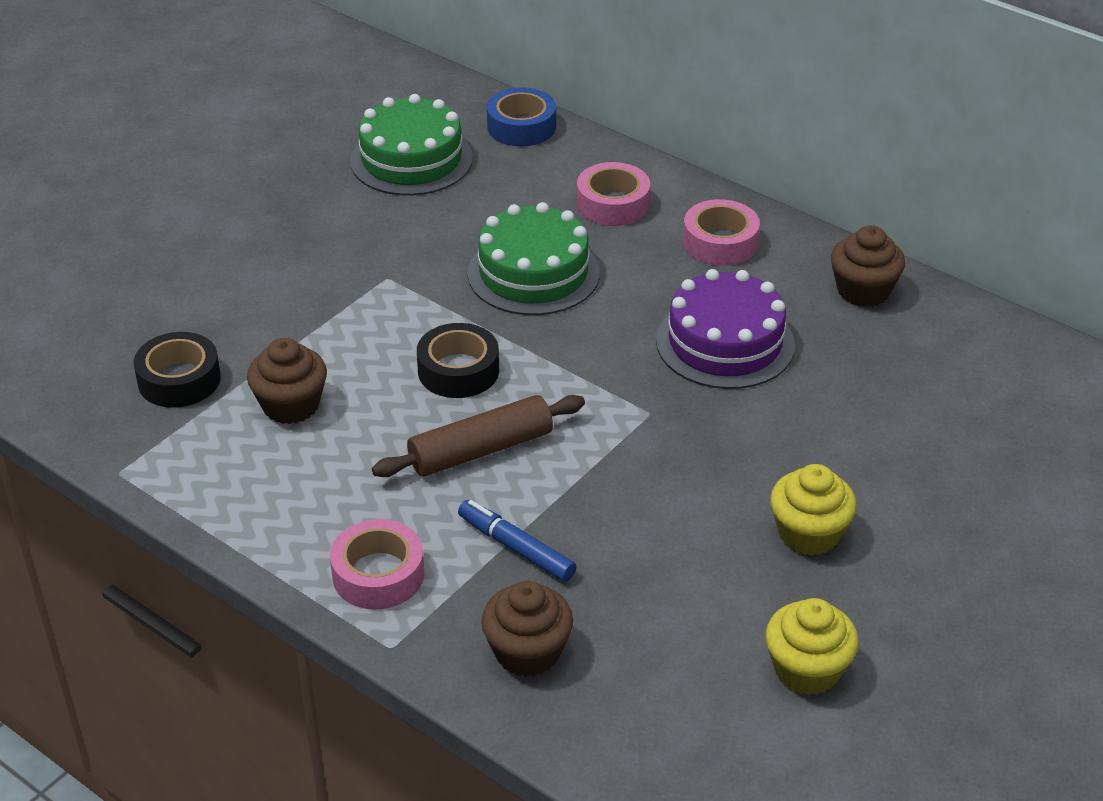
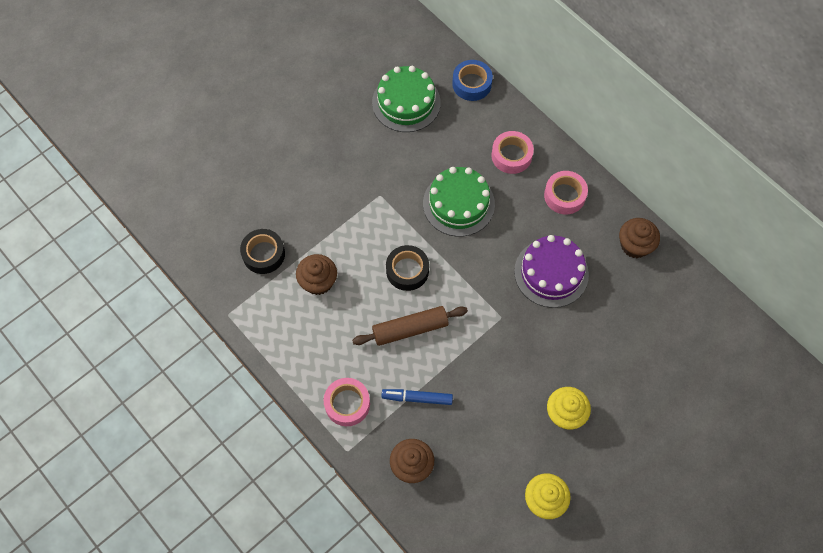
camera: 10 degrees right, 25 degrees up
(516, 548) = (417, 398): blue marker -> blue marker turned 45 degrees counterclockwise

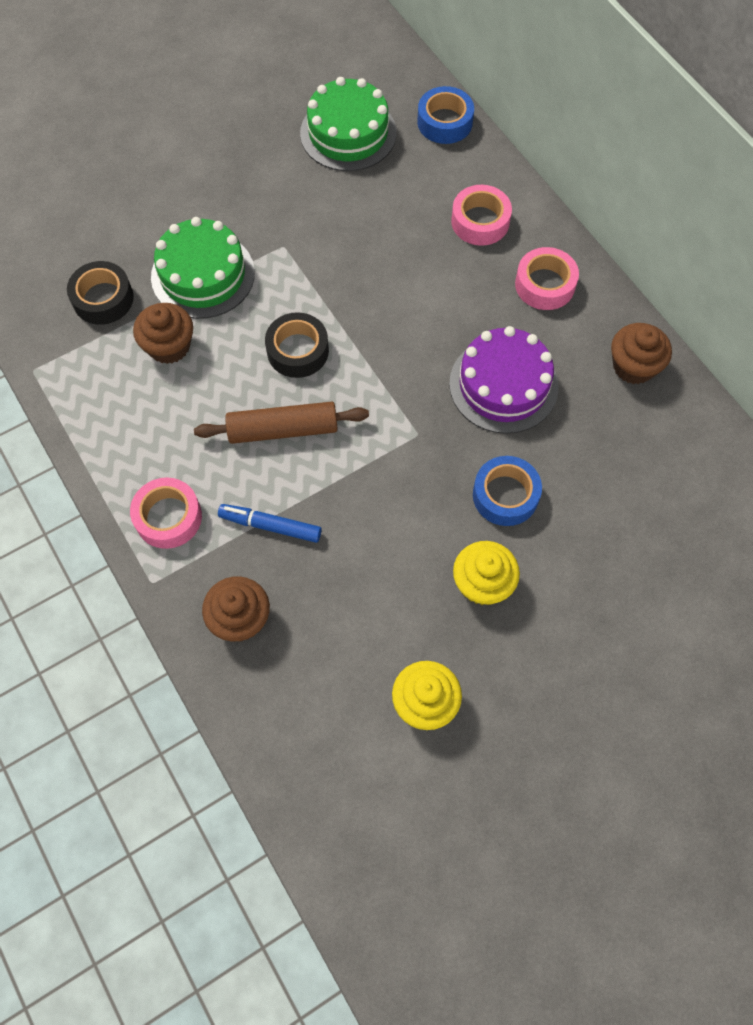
camera: 10 degrees right, 0 degrees up
(458, 204) = (391, 273): green cake -> green cake (203, 275)
(568, 350) = (505, 495): none -> blue tape

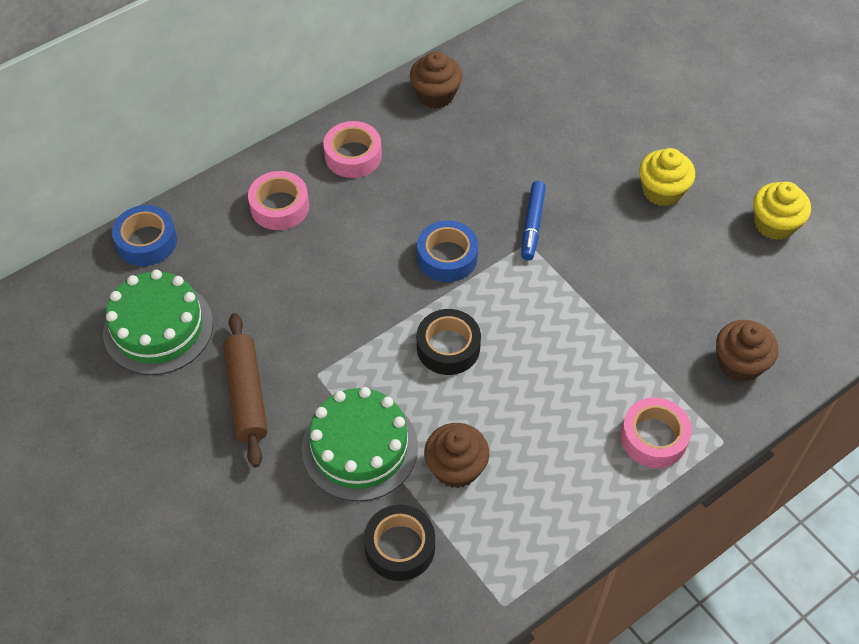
camera: 95 degrees left, 10 degrees down
(270, 526) = (644, 350): blue marker -> blue marker (532, 225)
(283, 429) = (540, 350): brown rolling pin -> brown rolling pin (246, 394)
(503, 385) = (466, 183): purple cake -> none
(505, 495) = (577, 178): blue tape -> blue tape (447, 257)

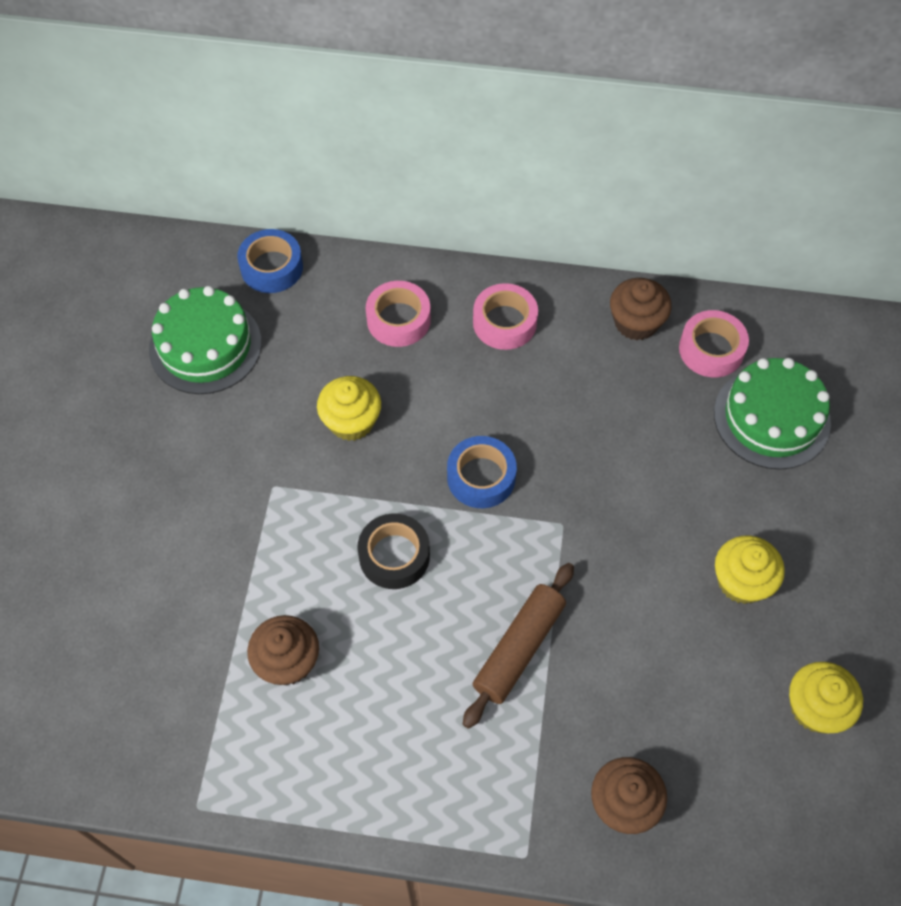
camera: 45 degrees right, 5 degrees up
(246, 394) = (207, 456): brown rolling pin -> brown rolling pin (519, 648)
(322, 292) = (351, 421): none -> yellow cupcake
(360, 447) = (237, 575): green cake -> green cake (771, 418)
(400, 547) = (177, 683): black tape -> none
(532, 225) = (586, 511): blue marker -> none
(653, 437) = (470, 793): pink tape -> pink tape (711, 349)

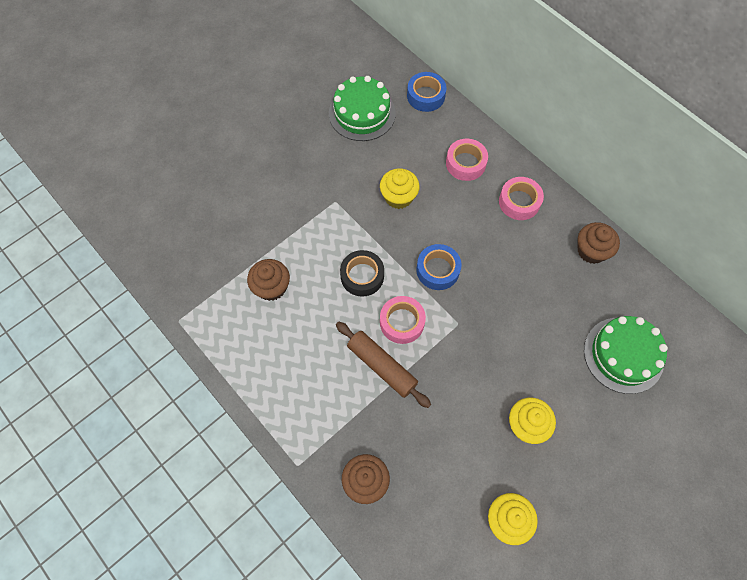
camera: 40 degrees right, 5 degrees up
(519, 648) = (382, 366): brown rolling pin -> brown rolling pin turned 60 degrees clockwise
(711, 349) = (621, 294): pink tape -> pink tape (402, 322)

